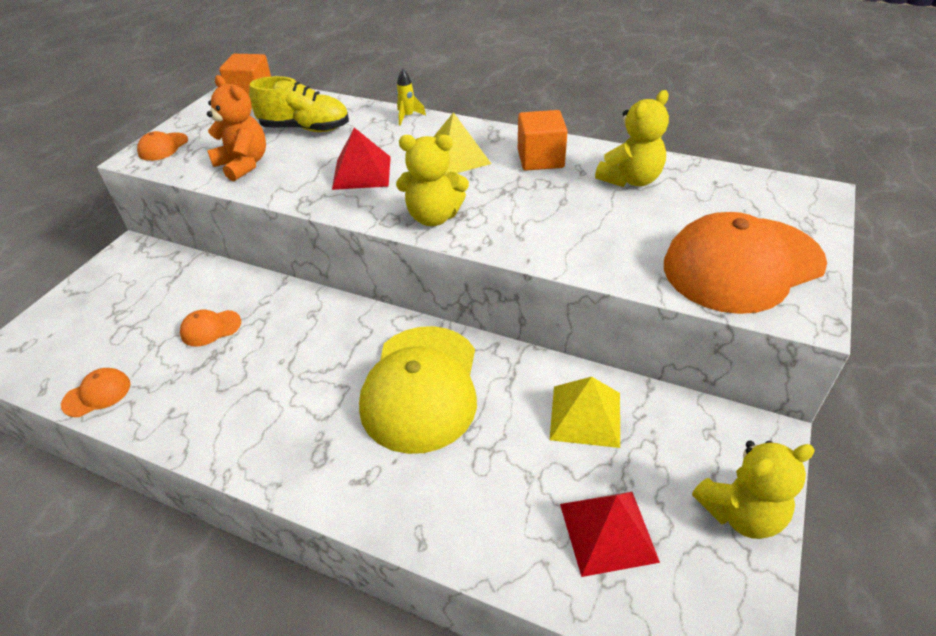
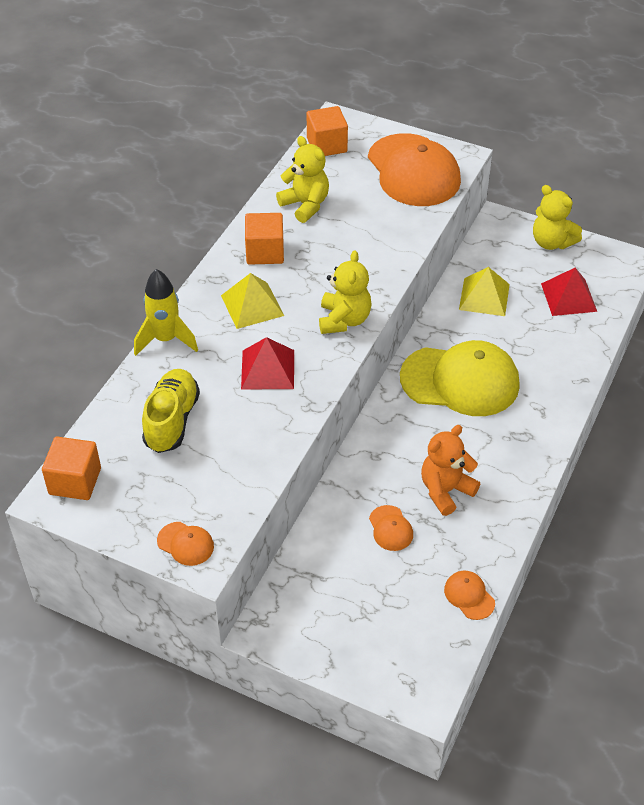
camera: 90 degrees left, 5 degrees up
(243, 164) = (237, 463): orange teddy bear -> orange teddy bear (445, 491)
(408, 117) = (166, 339): yellow rocket -> yellow rocket, size x1.89
(741, 513) = (551, 242): yellow teddy bear -> yellow teddy bear turned 150 degrees clockwise
(757, 189) = (327, 145): none -> orange cube

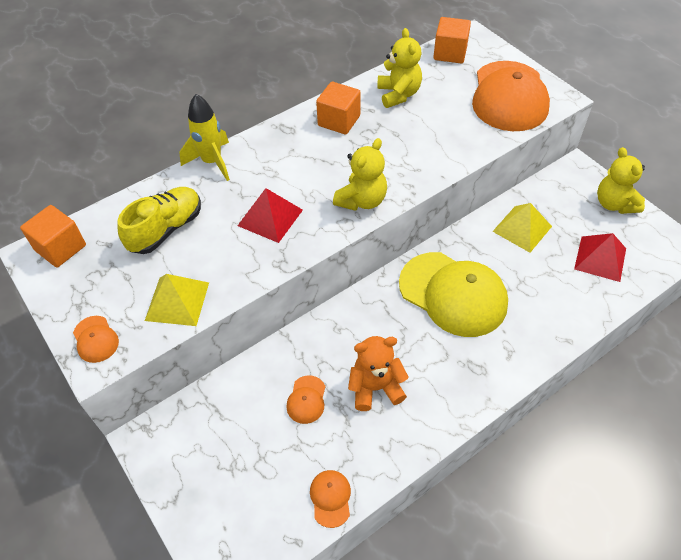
camera: 30 degrees right, 5 degrees up
(252, 305) = (297, 160): yellow pyramid -> yellow pyramid (177, 301)

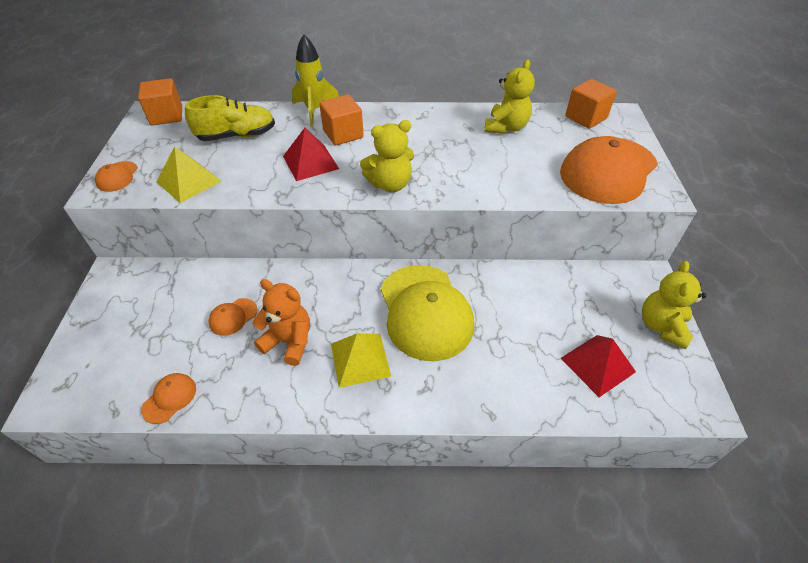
camera: 35 degrees right, 5 degrees down
(339, 121) = (436, 124): orange cube -> orange cube (343, 134)
(522, 228) = (542, 296): yellow pyramid -> yellow pyramid (360, 359)

